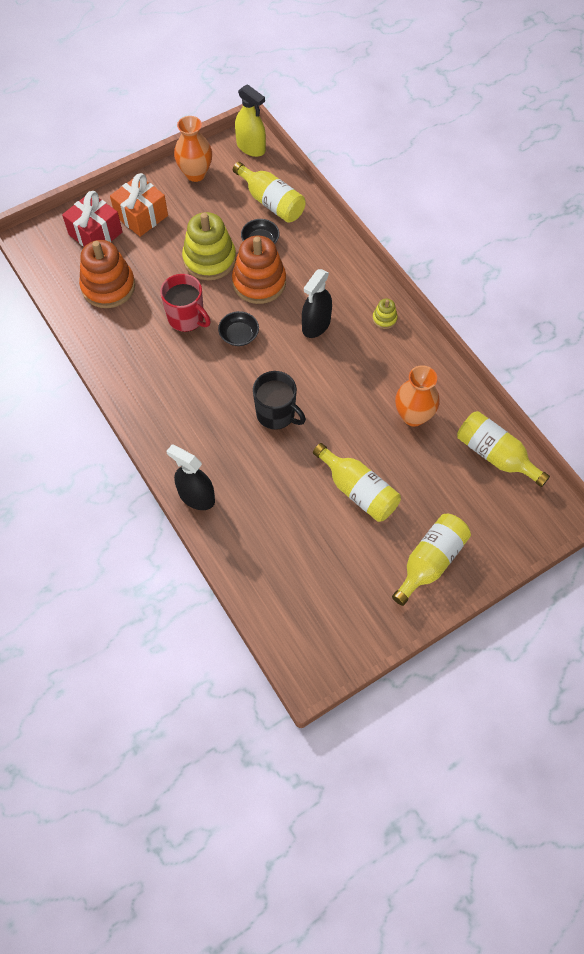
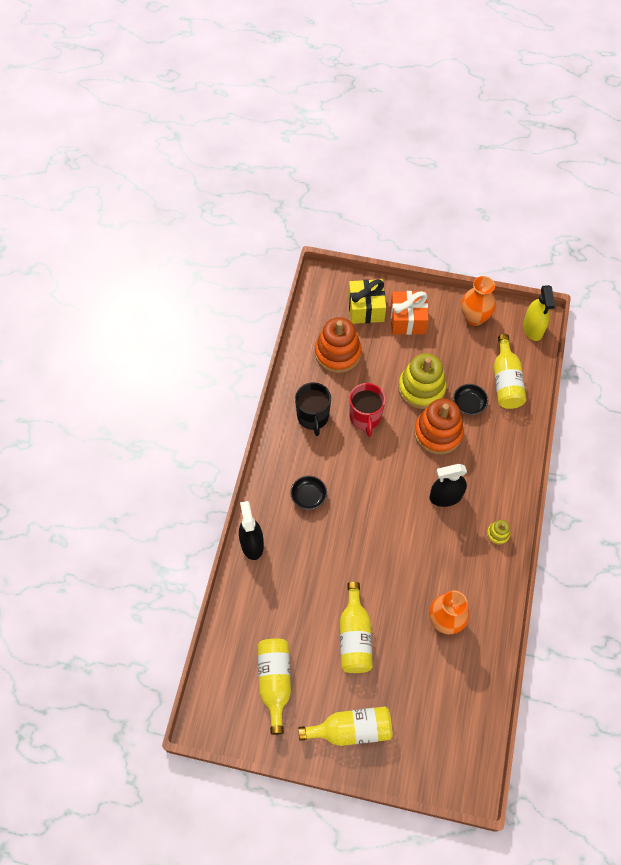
camera: 45 degrees right, 0 degrees up
(95, 233) = (366, 308): red gift -> yellow gift
(239, 335) = (387, 459): black bowl -> black bowl (308, 496)
(276, 414) = (356, 535): black mug -> black mug (313, 417)
(495, 455) = (473, 701): yellow bottle -> yellow bottle (275, 682)

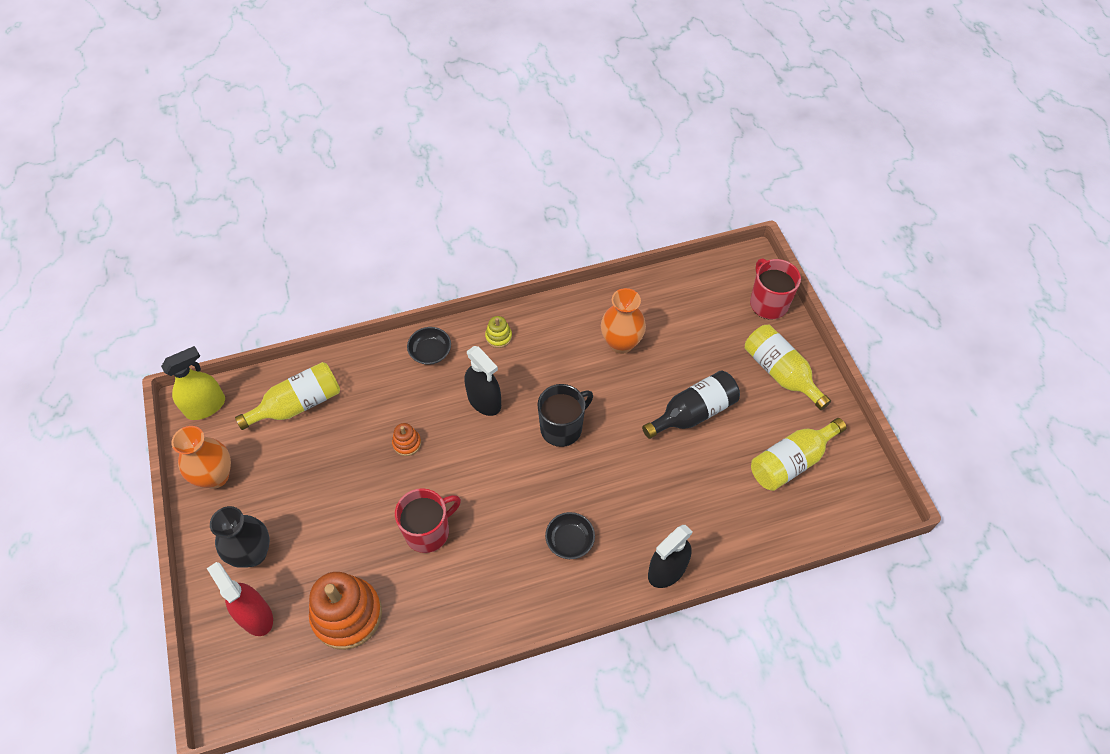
camera: 120 degrees left, 5 degrees down
(313, 417) = (460, 593): black mug -> black mug (562, 428)
(355, 636) = (693, 413): yellow bottle -> black bottle
(366, 308) = (255, 616): yellow gift -> red spray bottle
(407, 320) = (252, 553): orange gift -> black vase
(421, 388) = (353, 488): yellow stacking toy -> none
(422, 769) = (768, 303): none -> red mug
(438, 433) = (407, 443): orange stacking toy -> orange stacking toy, size x0.45
(469, 404) = (349, 429): black bowl -> black bowl (430, 352)

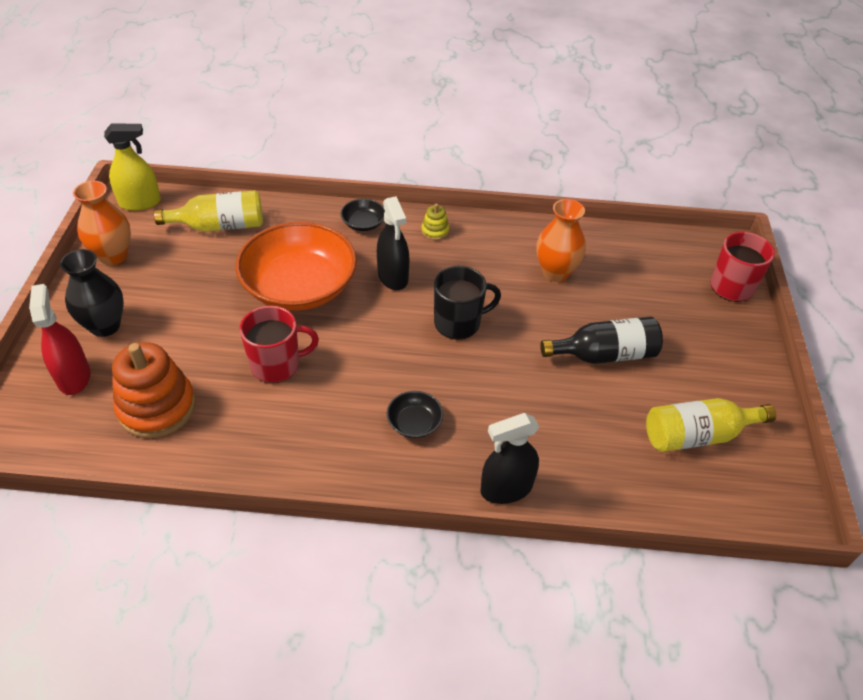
camera: 20 degrees right, 10 degrees down
(407, 443) = (299, 286): orange stacking toy -> orange bowl
(780, 372) = (719, 350): yellow bottle -> none

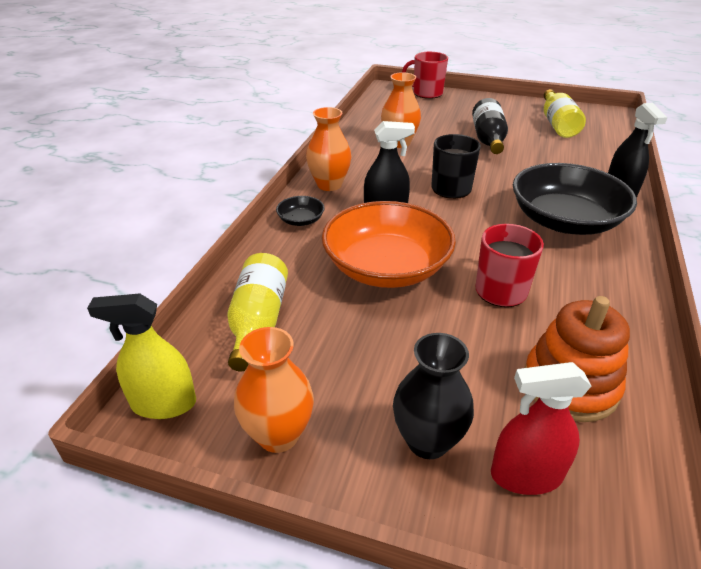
camera: 75 degrees left, 10 degrees down
(140, 202) = (164, 403): yellow spray bottle -> yellow spray bottle turned 90 degrees counterclockwise
(414, 423) = (564, 221): black bowl -> black bowl, size x2.39
(435, 231) = (329, 185): yellow stacking toy -> orange vase

